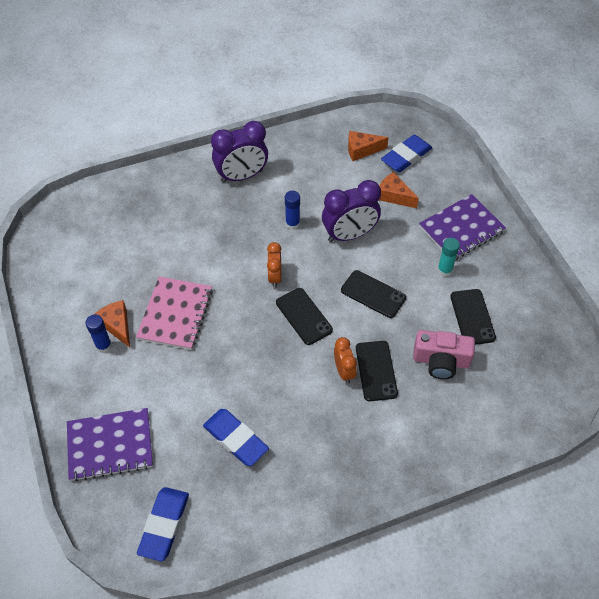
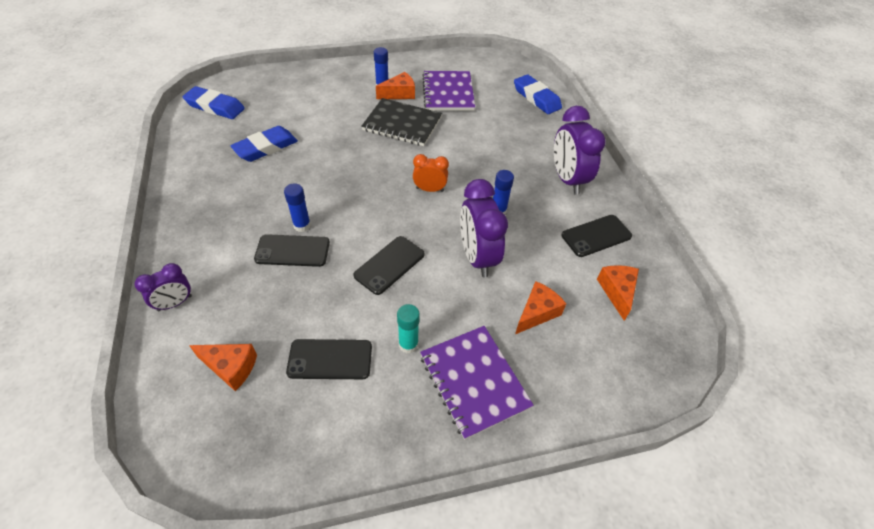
camera: 95 degrees right, 5 degrees down
(110, 445) = (293, 86): purple notebook -> purple notebook (448, 93)
(175, 314) = (402, 124): pink notebook -> black notebook
(304, 316) = (376, 205): black phone -> black phone (596, 236)
(344, 371) = (302, 225): orange clock -> blue glue stick
(406, 156) = (609, 341): blue eraser -> blue eraser (536, 98)
(441, 361) = (281, 311): pink camera -> none
(457, 446) = (175, 303): none -> purple clock
(500, 381) = (230, 367): none -> orange cheese

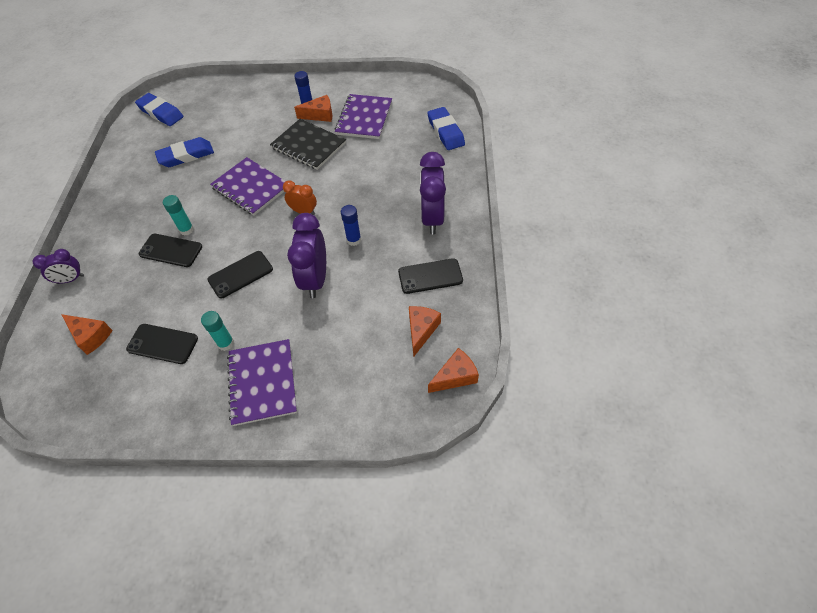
camera: 20 degrees right, 5 degrees up
(302, 225) = (186, 230): blue glue stick -> turquoise glue stick
(358, 172) = (251, 188): none -> purple notebook
(537, 313) = (341, 336): orange cheese -> orange cheese (455, 376)

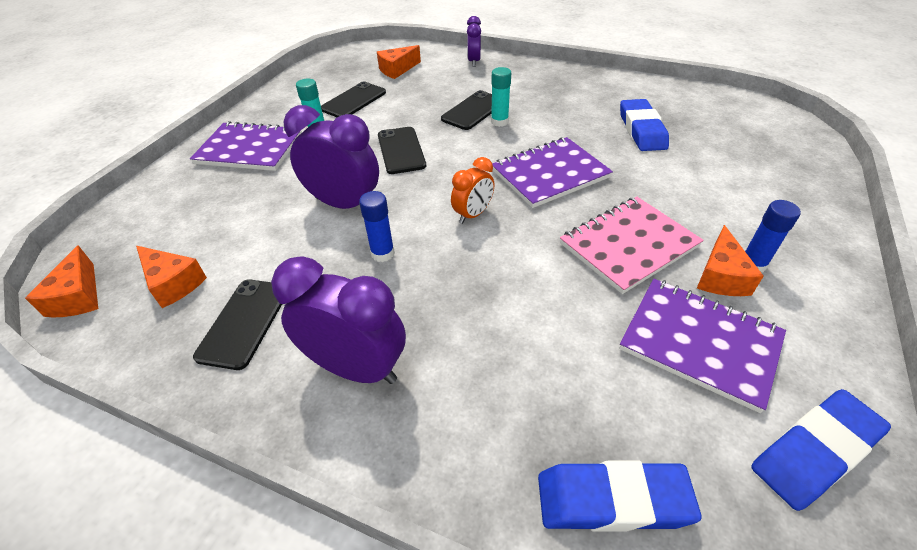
camera: 110 degrees right, 10 degrees down
(161, 113) = (747, 117): blue eraser -> blue eraser (814, 451)
(308, 146) = (628, 245): black notebook -> pink notebook

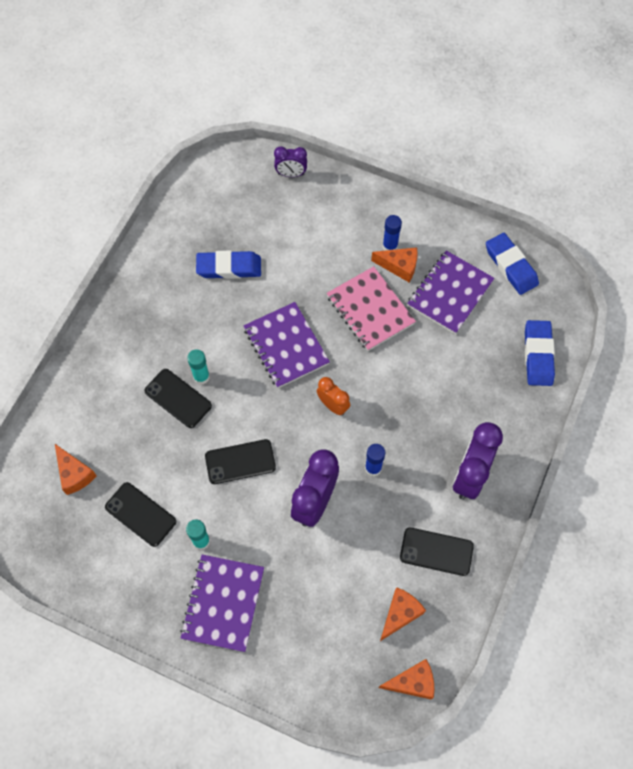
camera: 90 degrees left, 20 degrees up
(473, 61) = (70, 393): purple clock -> purple clock (291, 174)

